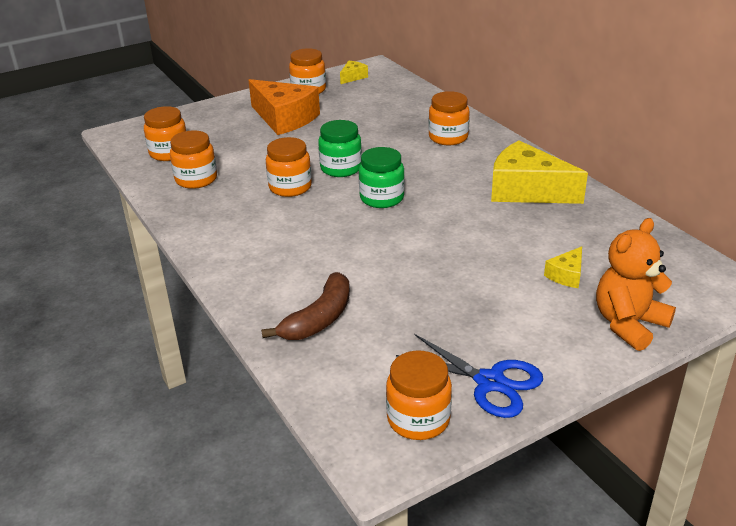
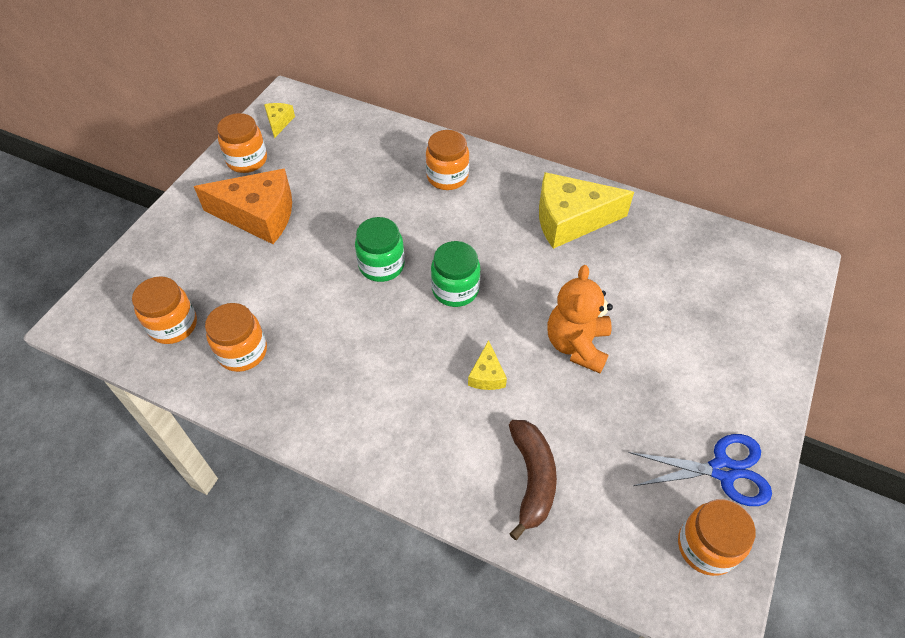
camera: 35 degrees left, 20 degrees up
(290, 187) = (354, 316): orange jar -> none
(566, 275) = (681, 312): yellow cheese -> yellow cheese (487, 375)
(628, 324) = (764, 345): orange teddy bear -> orange teddy bear (577, 345)

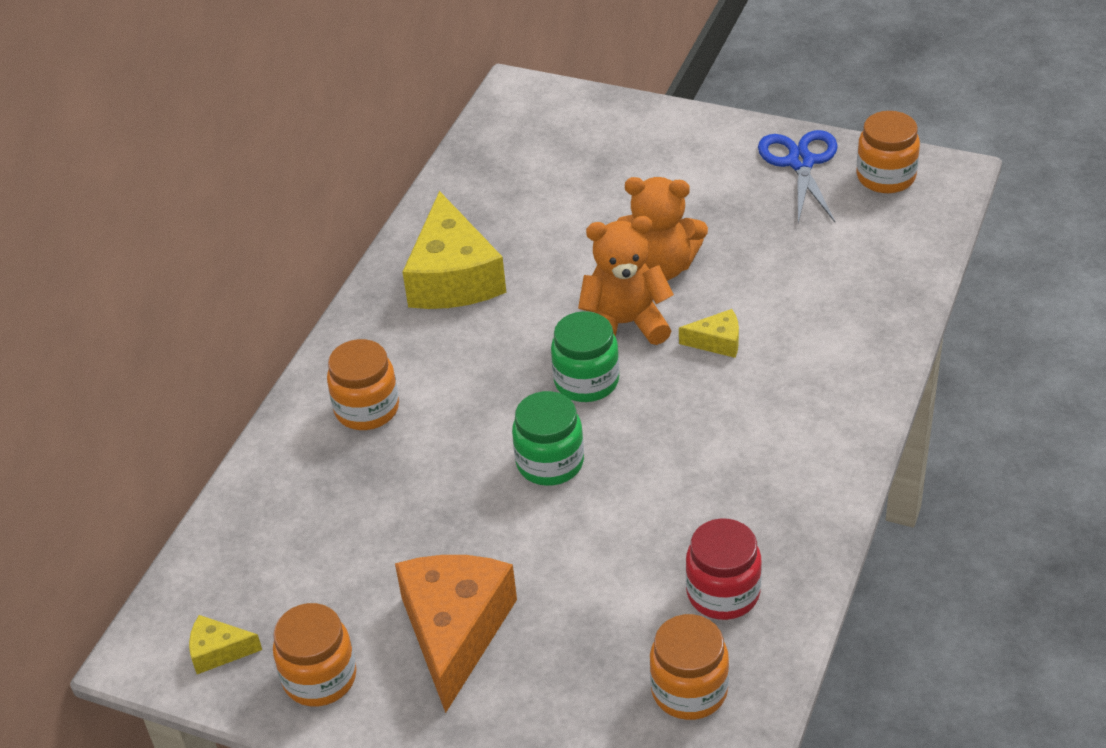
camera: 90 degrees left, 10 degrees down
(242, 352) = (723, 593): orange jar -> red jar
(512, 316) = (625, 324): none -> orange teddy bear
(532, 478) = (845, 297): brown banana -> none

